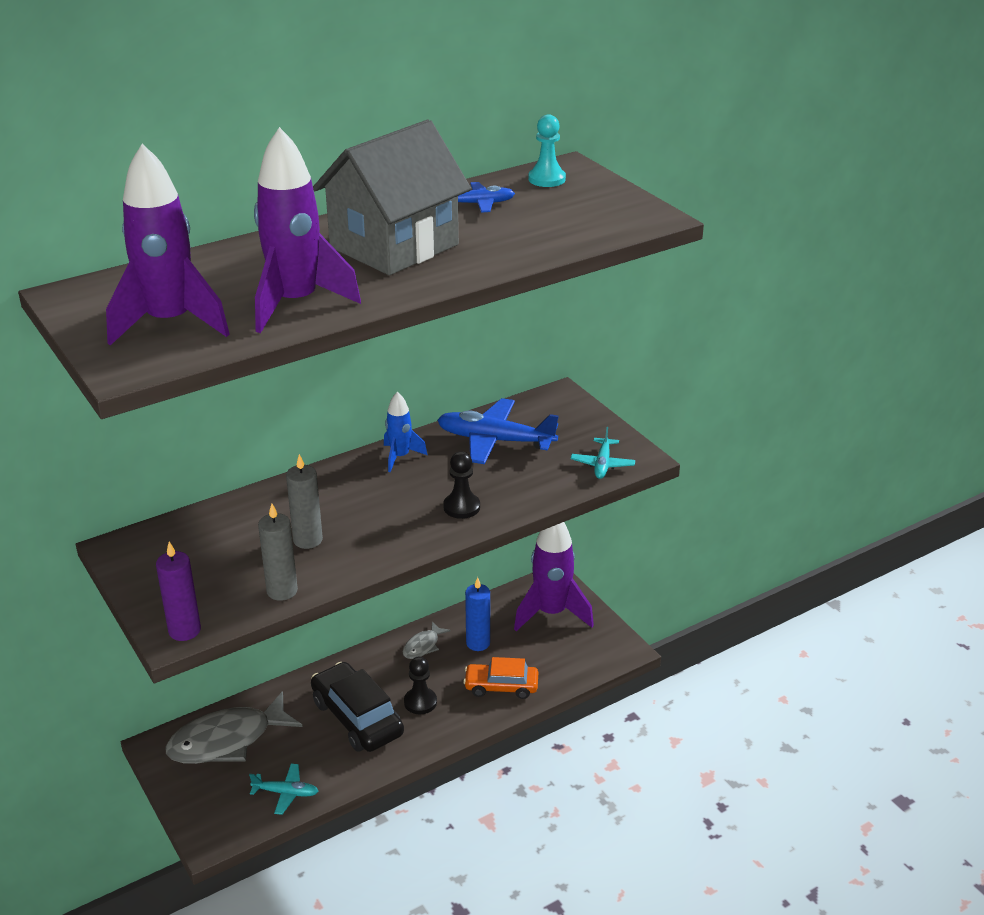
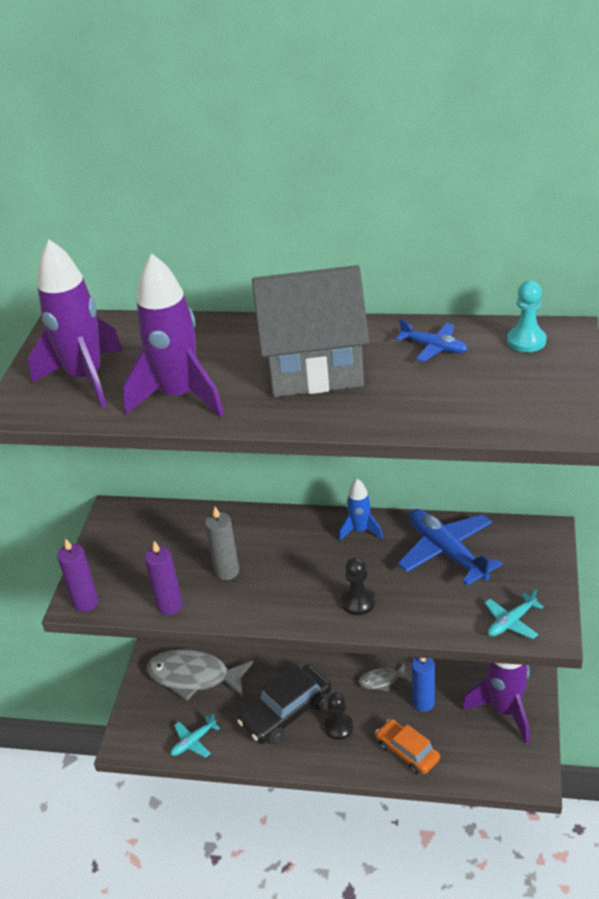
camera: 45 degrees right, 5 degrees up
(282, 591) = (170, 605): grey candle -> purple candle
(286, 793) = (193, 742): turquoise plane -> turquoise plane turned 90 degrees clockwise
(357, 718) = (286, 712): black car -> black car turned 135 degrees counterclockwise

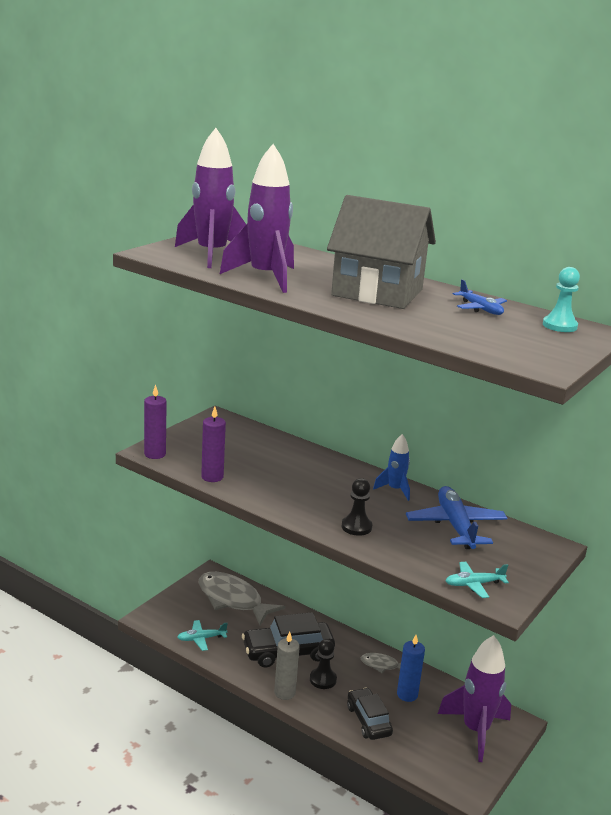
camera: 20 degrees right, 15 degrees down
(227, 571) = (271, 475): grey candle -> grey candle (284, 693)
(407, 751) = (368, 720): orange car -> black car

